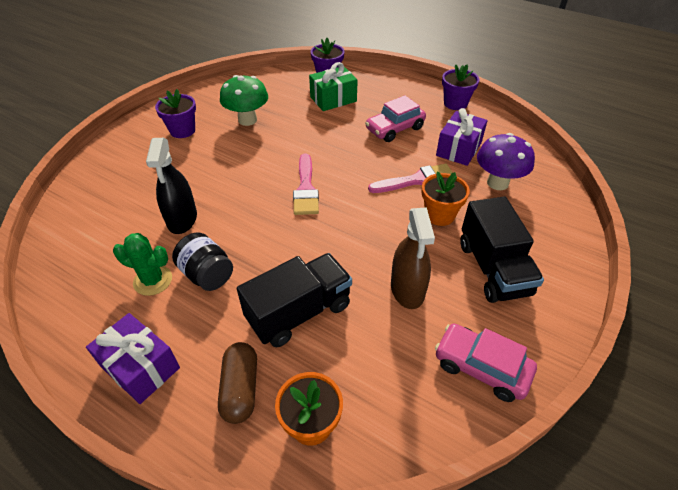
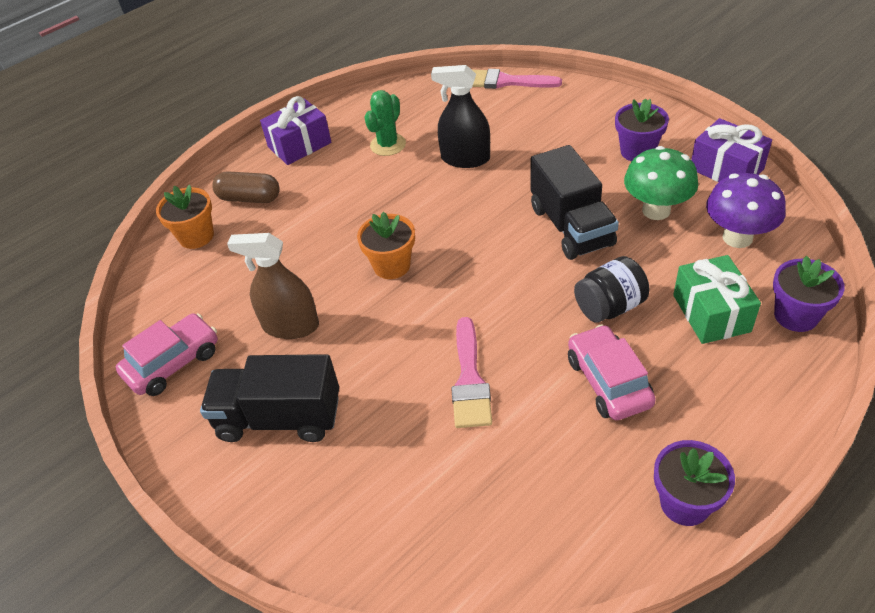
camera: 110 degrees right, 0 degrees up
(207, 274) = (380, 178): black jar -> black jar (609, 307)
(299, 312) = (305, 238): black truck -> black truck (571, 226)
(306, 189) = (486, 258): pink brush -> pink brush (506, 82)
(439, 215) = (391, 388): orange flower pot -> orange flower pot (391, 265)
(459, 149) = (533, 460): purple gift -> purple gift (726, 169)
(497, 183) = (433, 487): purple mushroom -> purple mushroom (737, 237)

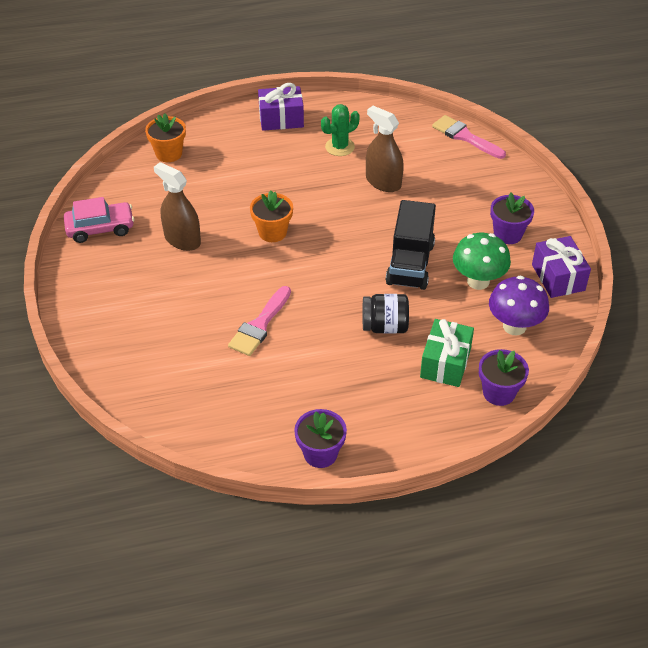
camera: 25 degrees right, 0 degrees up
(249, 198) = (220, 143): brown capsule -> none
(279, 418) = (136, 290): black truck -> none
(465, 158) = (383, 182): black spray bottle -> brown spray bottle
(608, 381) = (341, 369): pink car -> none

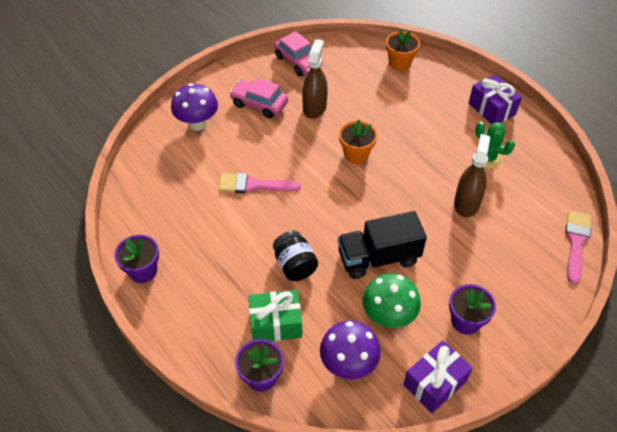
camera: 65 degrees right, 5 degrees up
(132, 345) = (197, 124): none -> purple mushroom
(142, 282) = (259, 104): none -> pink car

